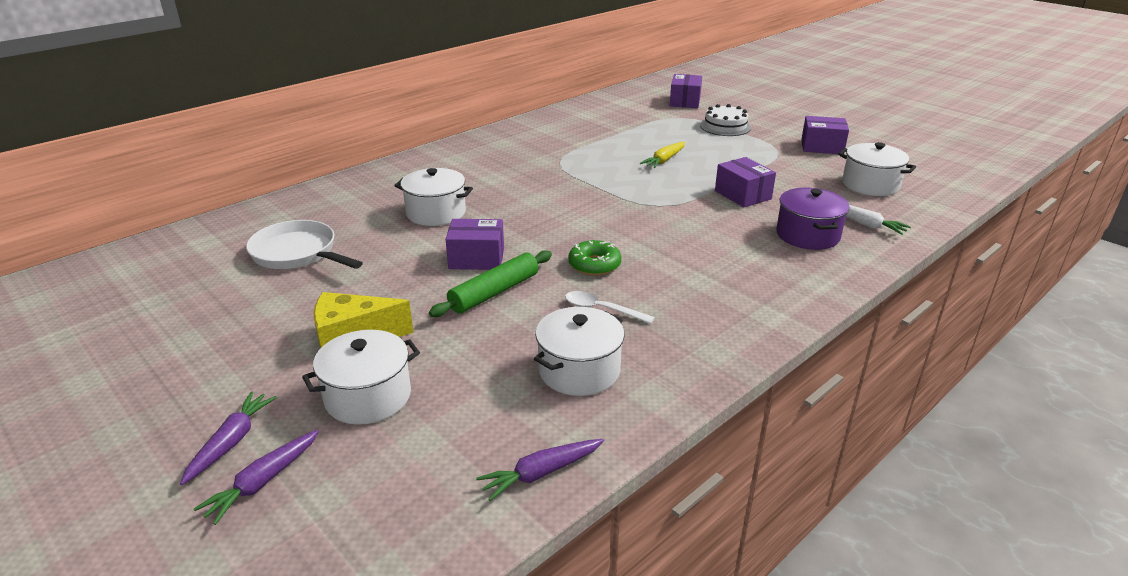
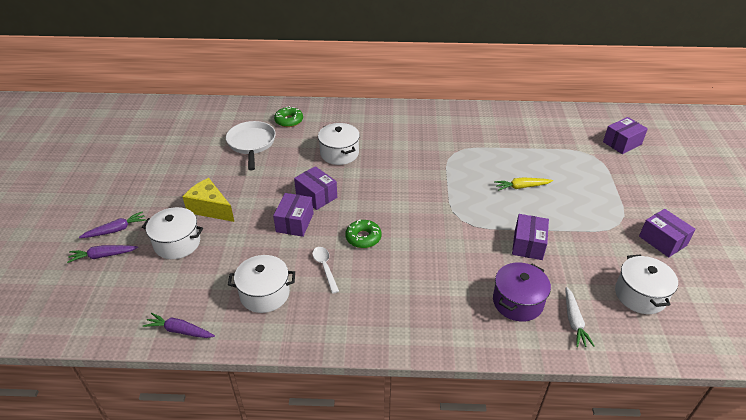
camera: 45 degrees right, 10 degrees up
(313, 212) = (289, 121): none -> green donut
(494, 292) = (295, 222): green rolling pin -> purple box
(725, 126) = (615, 181): white cake -> none

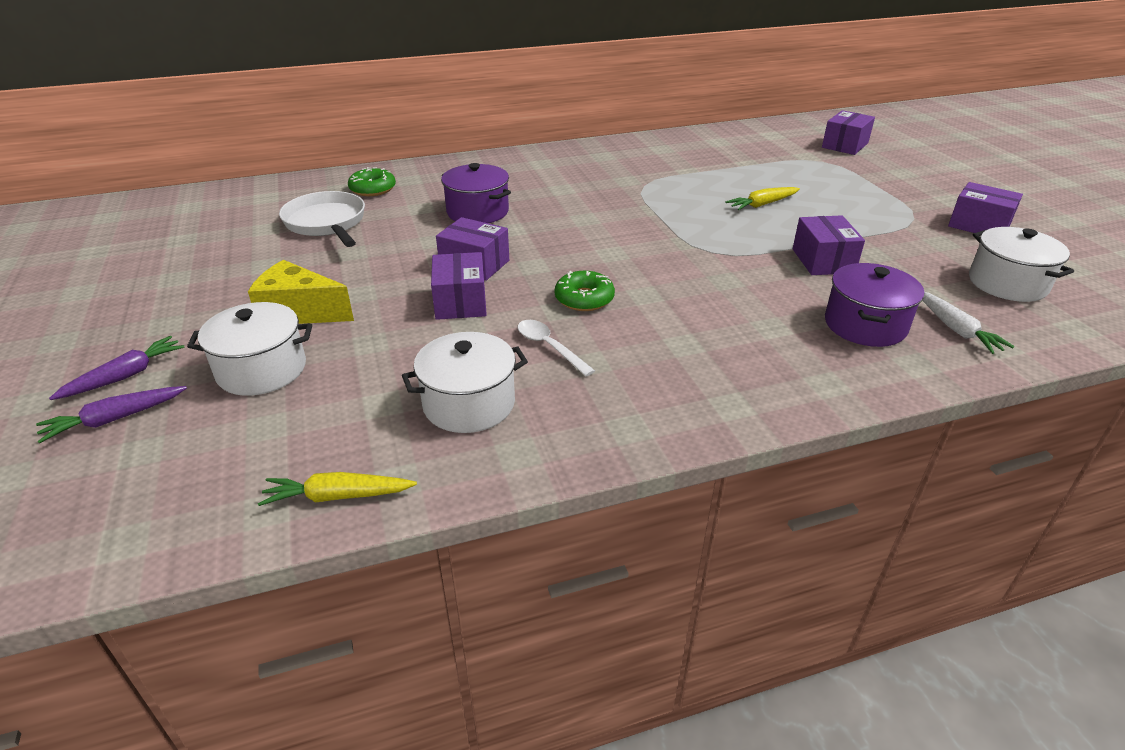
camera: 20 degrees left, 5 degrees down
(179, 330) = (337, 496): purple carrot -> yellow carrot
(339, 153) = (477, 212): white pot -> purple pot

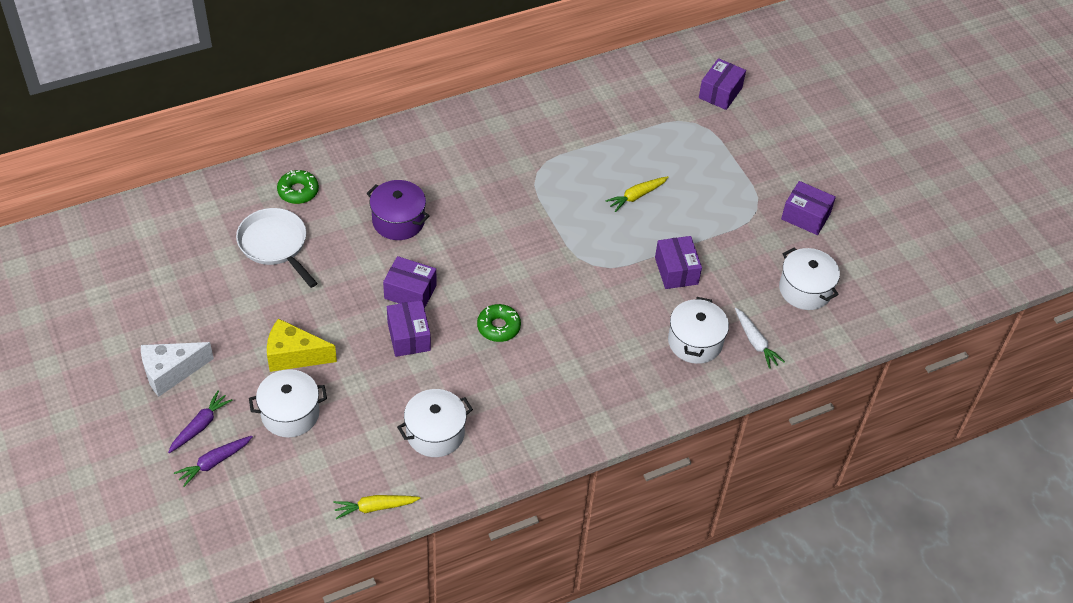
camera: 10 degrees left, 15 degrees up
(127, 320) = (171, 372): none -> white cheese
(549, 347) = (480, 378): white spoon -> none
(865, 325) = (695, 342): purple pot -> white pot

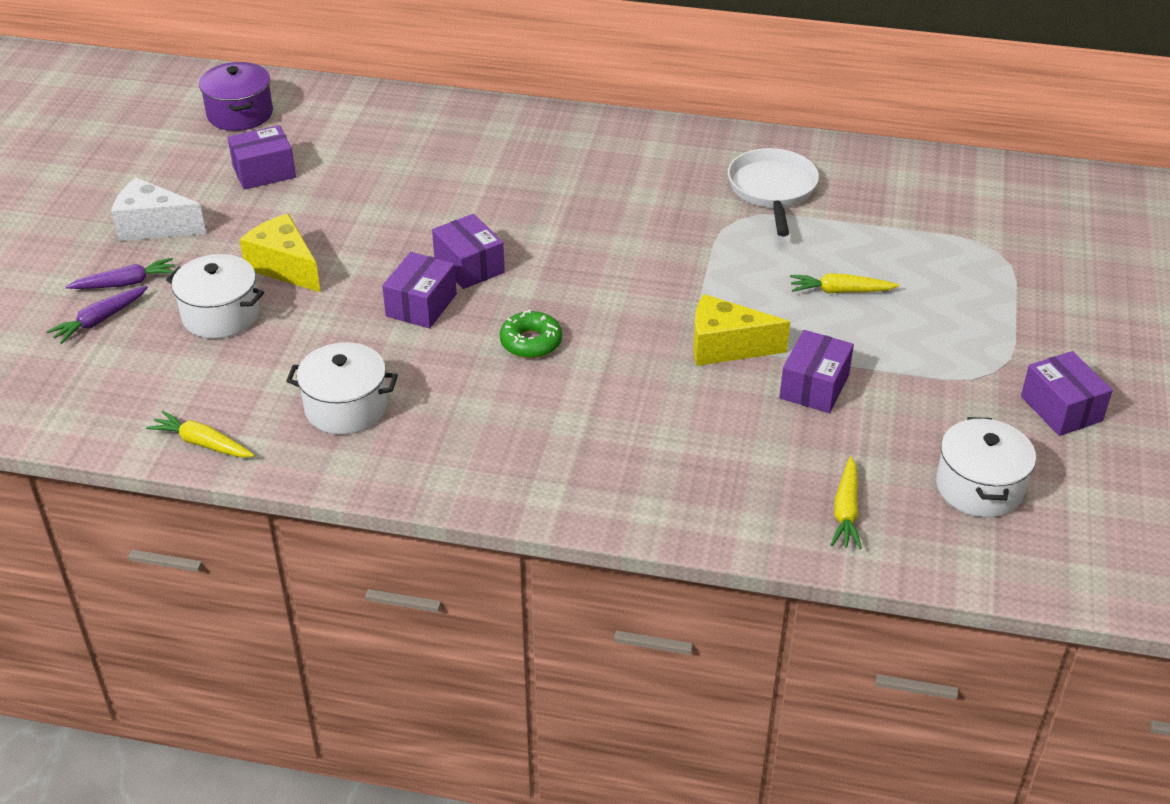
camera: 40 degrees right, 10 degrees down
(214, 462) = (99, 320): purple carrot -> purple carrot turned 45 degrees counterclockwise
(275, 245) = (377, 166): white pan -> white pan (772, 190)
(298, 191) = (453, 132): green donut -> none
(398, 221) = (529, 199): purple pot -> purple pot (240, 114)
(608, 269) = (725, 347): none -> yellow cheese
(695, 342) = (761, 471): white pot -> none
(720, 93) = (1064, 235): purple box -> purple box (264, 172)
(755, 342) = (846, 511): white carrot -> yellow carrot

